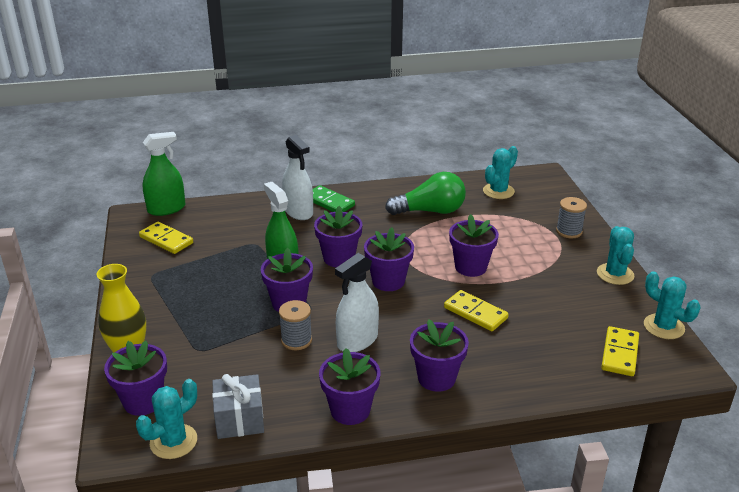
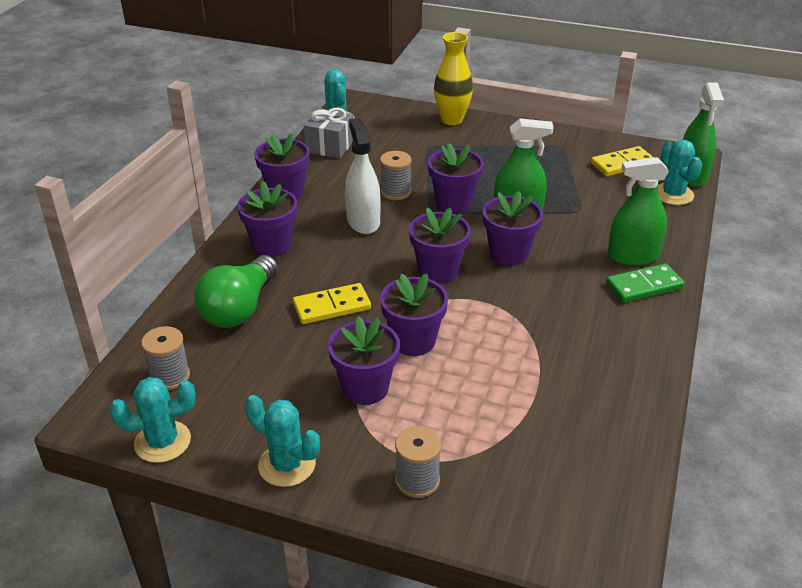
camera: 120 degrees right, 5 degrees up
(143, 401) = (390, 116): purple flower pot -> purple flower pot (365, 388)
(298, 212) = (633, 256): white spray bottle -> green spray bottle
(430, 211) = (567, 363): green light bulb -> green light bulb (239, 308)
(498, 191) = (583, 463): turquoise cactus -> turquoise cactus (673, 194)
(620, 353) = (170, 376): yellow domino -> grey spool

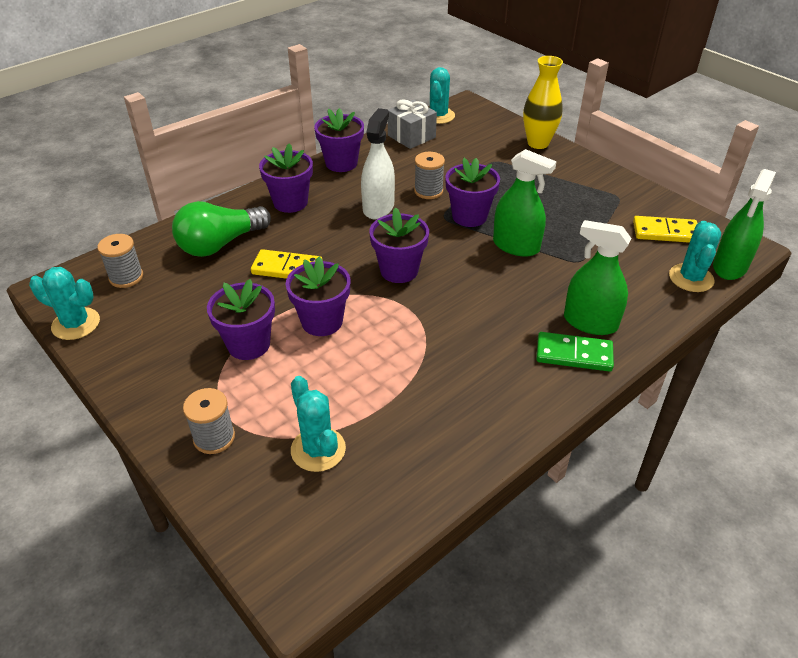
camera: 30 degrees right, 5 degrees up
(287, 465) = (136, 379): turquoise cactus -> turquoise cactus (318, 449)
(508, 253) = (474, 278): purple flower pot -> none

